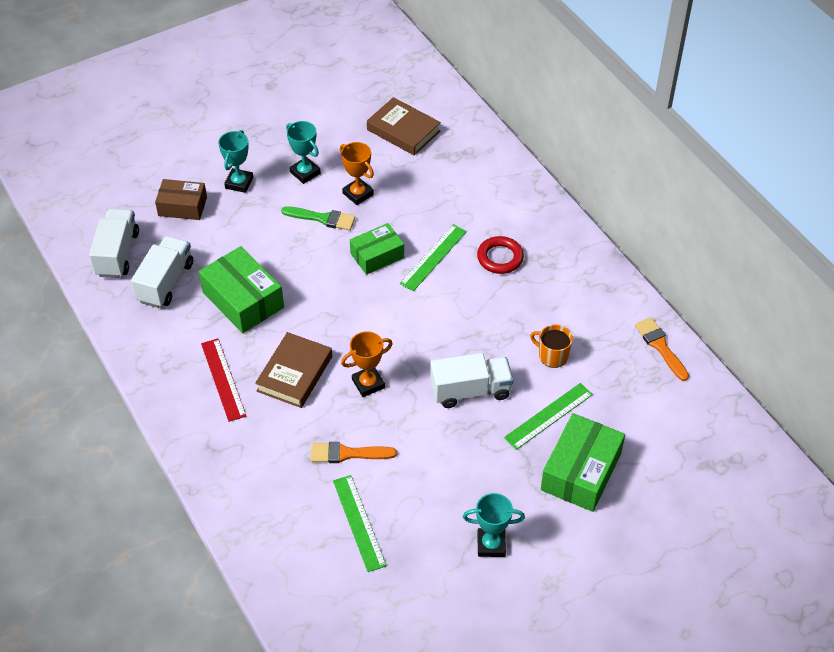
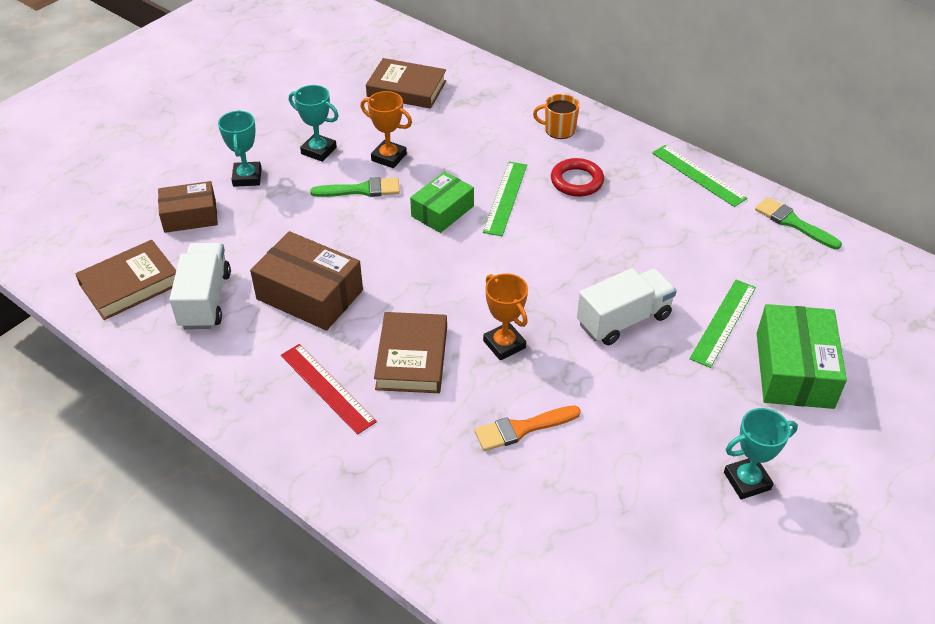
camera: 20 degrees left, 5 degrees down
(117, 254) = (130, 284): white truck -> brown book
(243, 300) = (309, 295): green box -> brown box
(359, 522) = (579, 504): green ruler -> green ruler (698, 175)
(368, 383) = (504, 344): orange trophy -> orange trophy turned 75 degrees counterclockwise
(552, 355) = (689, 261): orange mug -> orange mug (559, 130)
(660, 347) = (793, 223): orange brush -> green brush

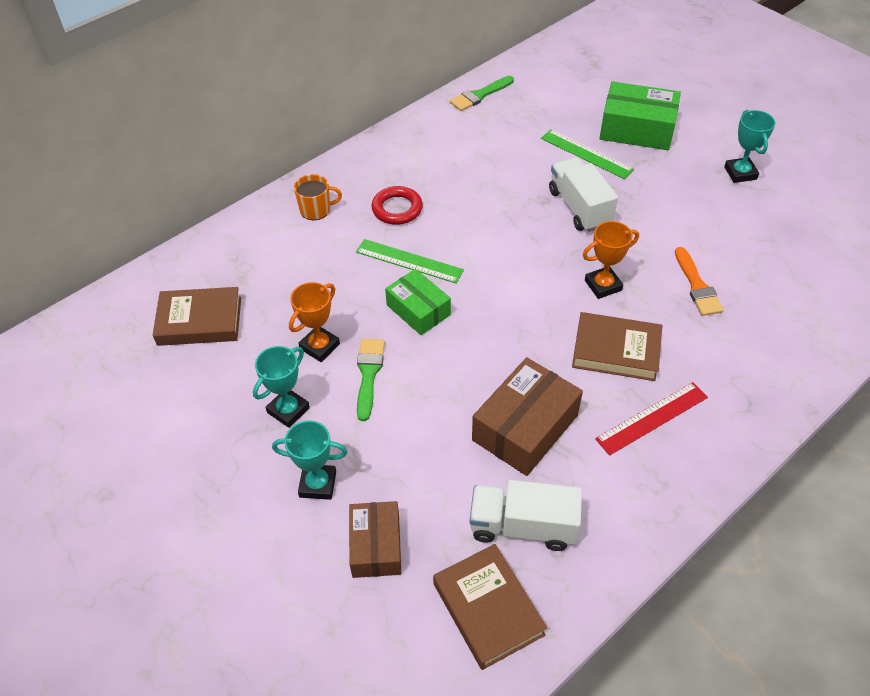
camera: 80 degrees left, 5 degrees up
(406, 89) = (200, 321): brown book -> brown book turned 60 degrees clockwise
(559, 130) = (316, 210): orange mug -> orange mug turned 120 degrees counterclockwise
(698, 175) = (408, 133): green ruler -> none

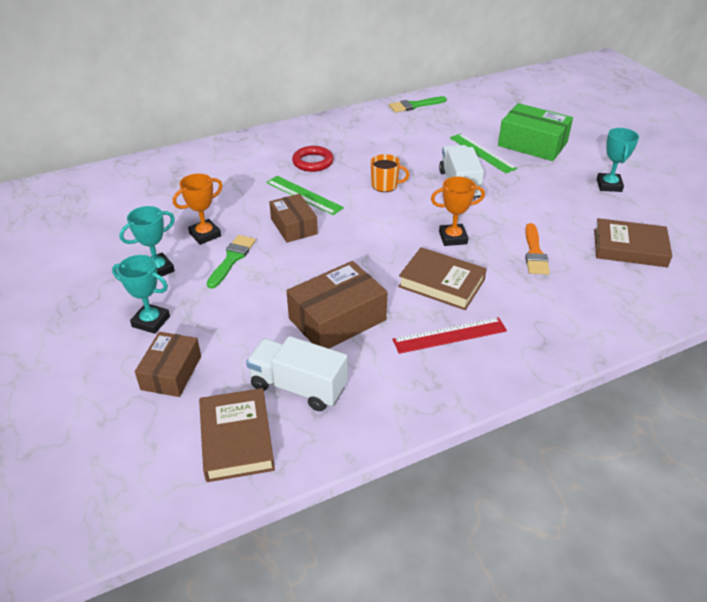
camera: 15 degrees right, 10 degrees down
(200, 321) = (127, 203): brown book -> brown book (629, 248)
(316, 210) = (251, 153): orange mug -> orange mug (385, 185)
(418, 310) = (294, 226): green box -> brown box

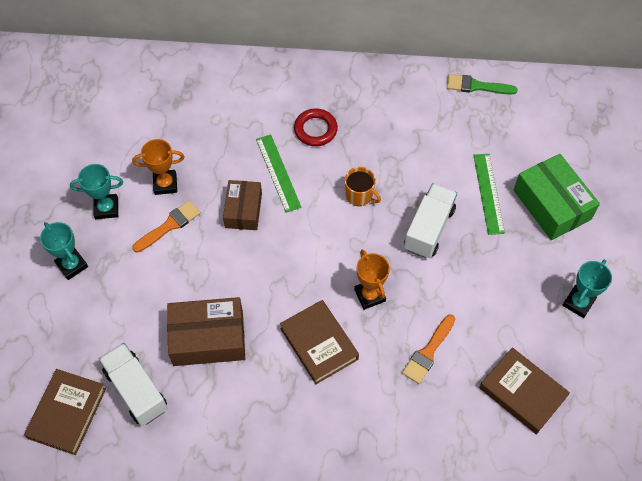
camera: 30 degrees right, 20 degrees up
(171, 373) = (58, 326): brown box -> none
(232, 259) = (169, 226): green brush -> orange brush
(450, 335) = (283, 403): red ruler -> none
(453, 238) = (369, 295): orange trophy -> orange trophy turned 45 degrees clockwise

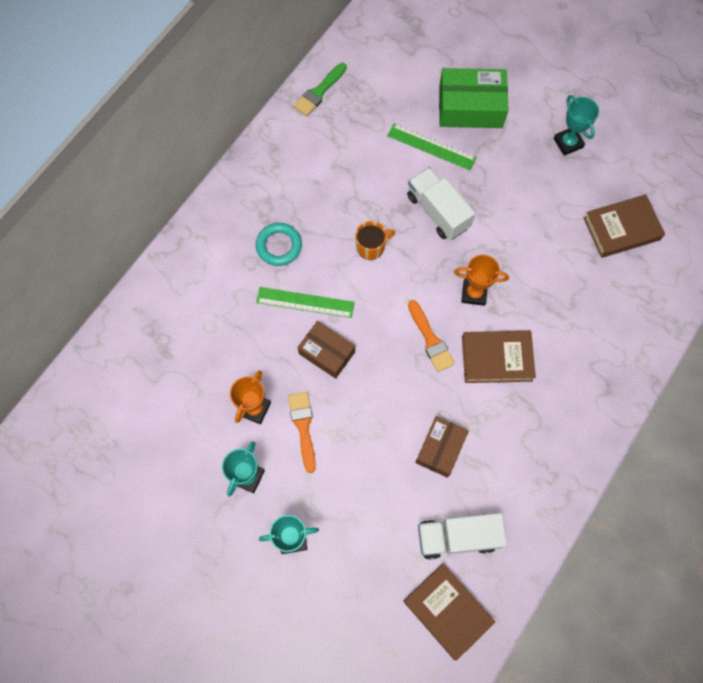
camera: 60 degrees left, 10 degrees up
(208, 338) = (440, 449): brown box -> brown box, size x0.65
(315, 129) = (279, 246): red ring -> turquoise ring
(428, 351) = (550, 277): orange brush -> orange brush (430, 339)

